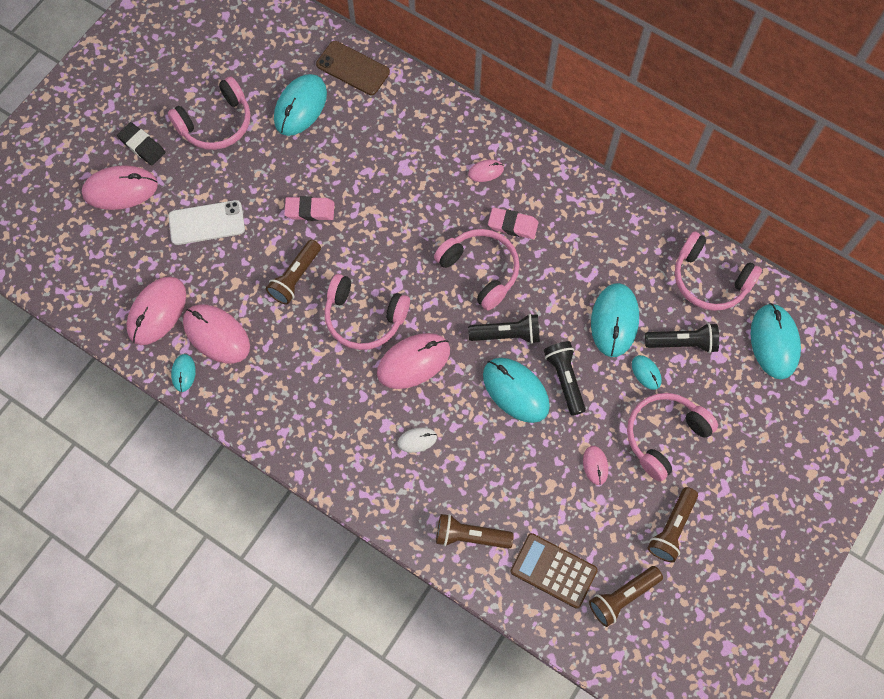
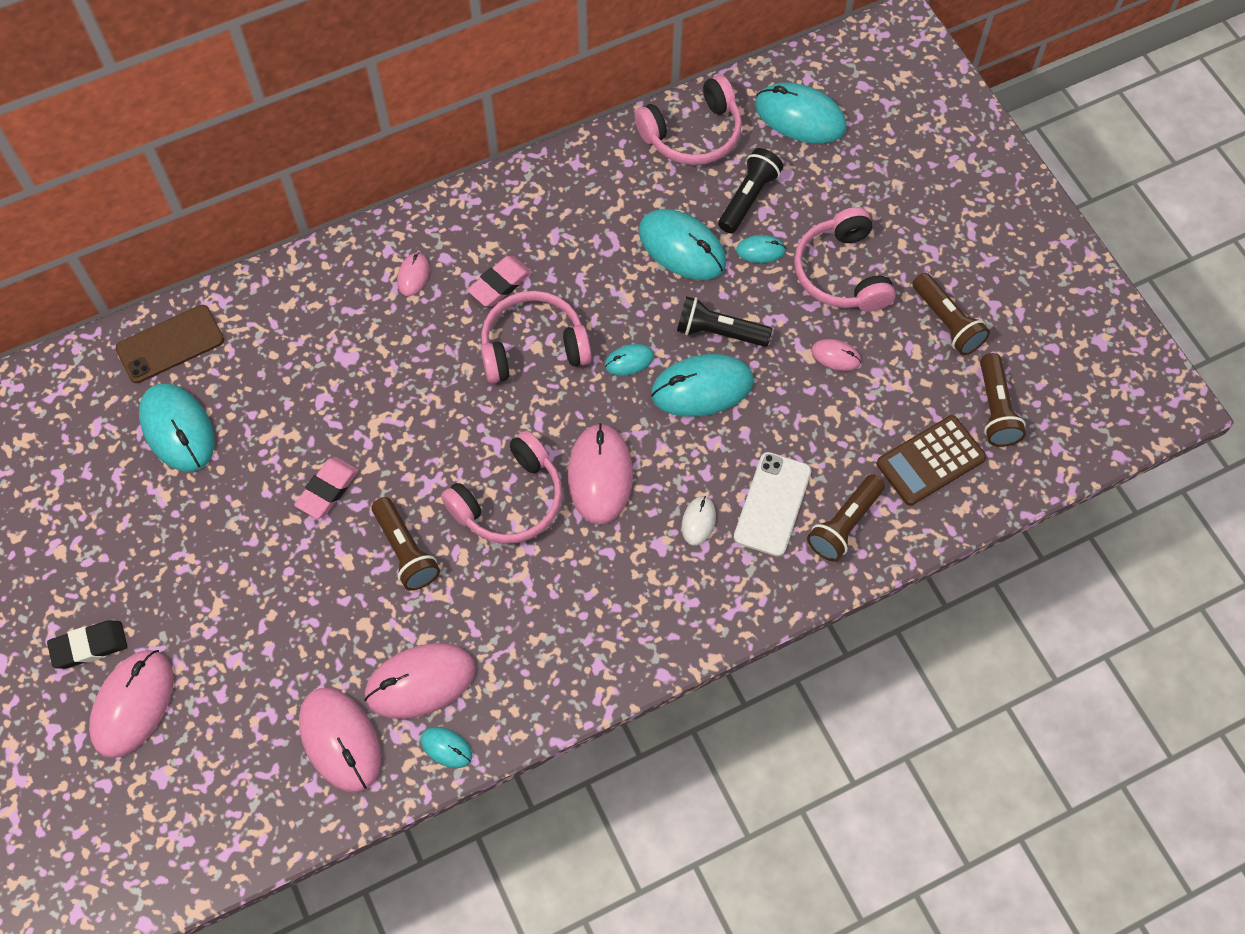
camera: 60 degrees left, 5 degrees down
(206, 223) = (258, 619): white phone -> white phone (772, 504)
(216, 124) = (126, 539): pink headphones -> none
(507, 334) = (629, 361): black flashlight -> turquoise mouse

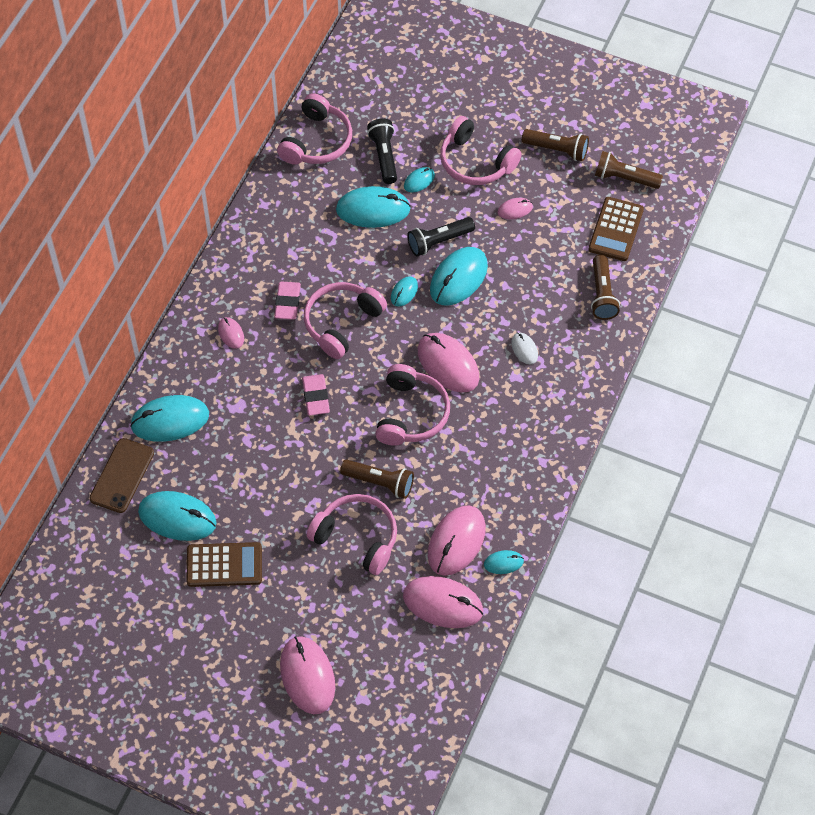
camera: 40 degrees left, 5 degrees down
(89, 646) = (249, 667): black eraser -> none
(172, 516) = (224, 565): none -> brown calculator
(326, 593) = (357, 537): none -> pink headphones
(327, 490) = (301, 484): pink eraser -> pink eraser (316, 397)
(772, 504) = (555, 311): white phone -> none
(800, 116) = (369, 90): turquoise mouse -> turquoise mouse (170, 420)
(995, 409) = (624, 178): brown flashlight -> brown flashlight turned 150 degrees clockwise

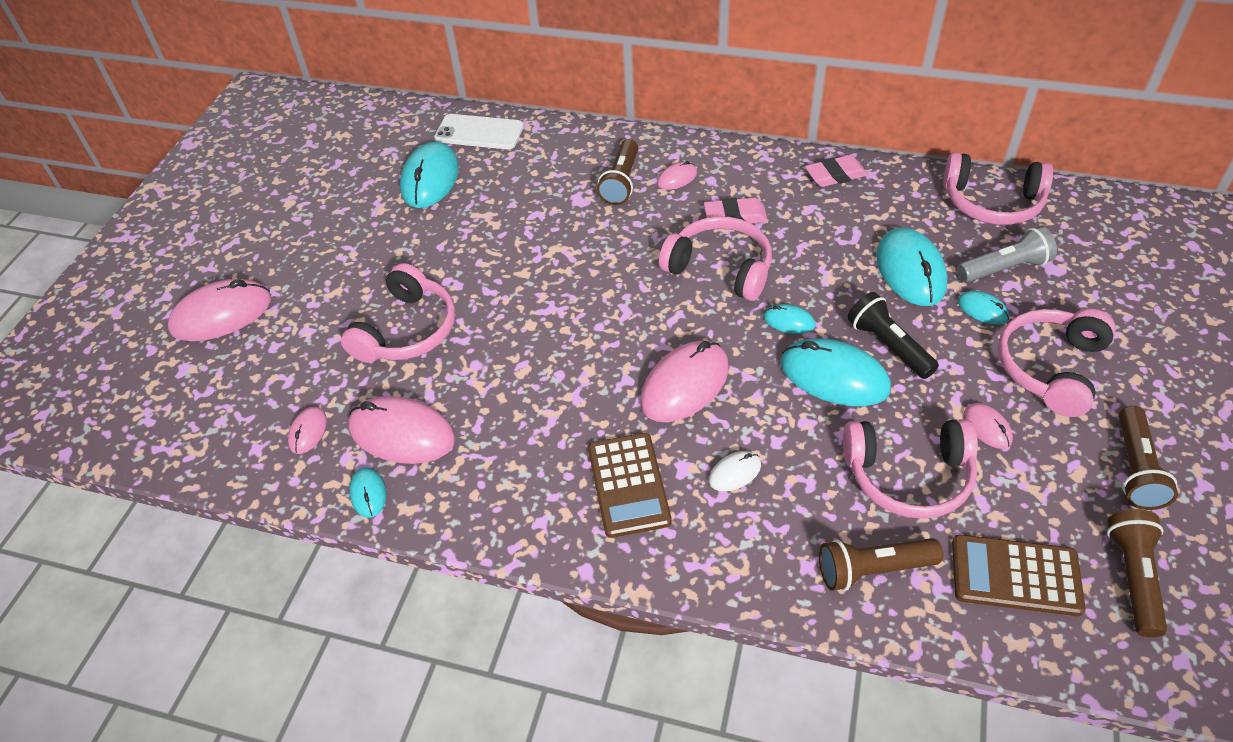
camera: 85 degrees right, 10 degrees down
(122, 476) = (479, 132): brown phone -> white phone
(170, 420) = (552, 153): turquoise mouse -> none
(224, 565) = (371, 223): brown calculator -> brown calculator (628, 485)
(316, 397) = (605, 262): pink eraser -> pink eraser (835, 175)
(380, 482) = (488, 340): brown flashlight -> brown flashlight (621, 182)
(384, 156) = (1004, 268): black flashlight -> grey flashlight
(411, 414) = (597, 357): pink headphones -> pink headphones (908, 476)
(443, 604) = (308, 432): pink mouse -> pink mouse, size x0.49

